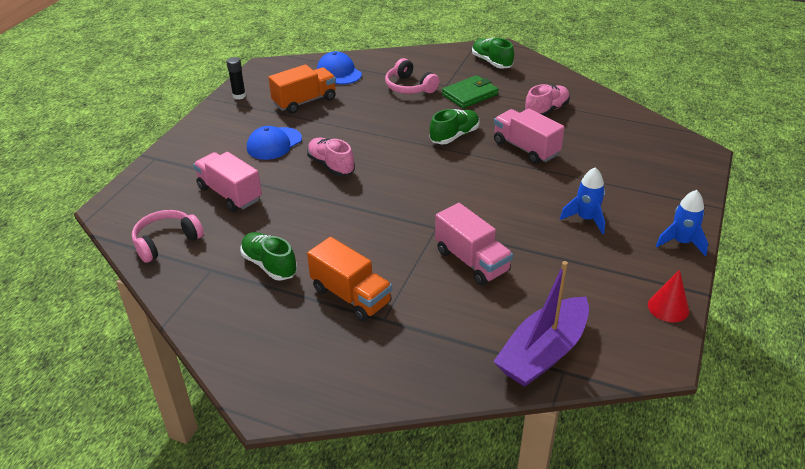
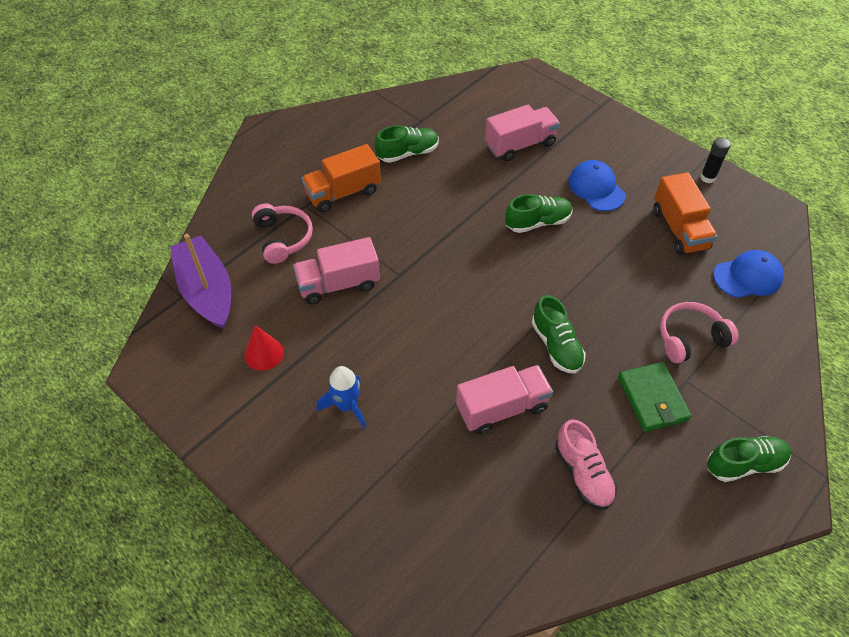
camera: 110 degrees right, 15 degrees up
(166, 242) = (469, 101): pink headphones -> pink headphones (283, 238)
(331, 166) = (537, 222): pink shoe -> green shoe
(668, 307) = (191, 409): red cone -> red cone (264, 353)
(681, 242) = (262, 478): blue rocket -> none

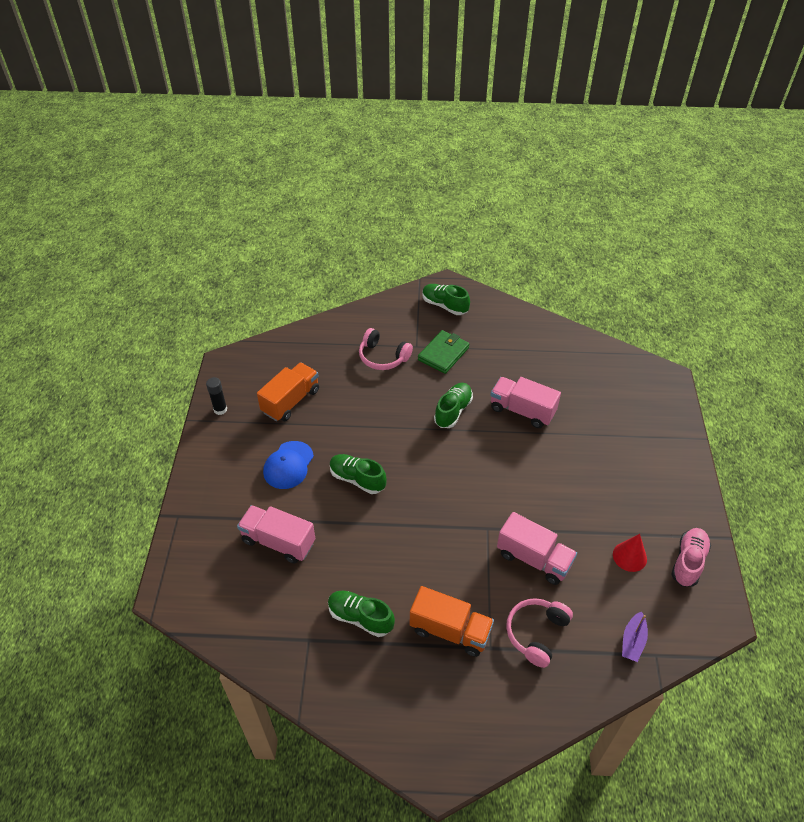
camera: 130 degrees left, 5 degrees down
(207, 291) = (633, 641): purple boat -> purple boat, size x0.48
(346, 406) = (606, 482): blue rocket -> none
(583, 473) = (520, 358): pink shoe -> pink shoe (688, 562)
(747, 276) = (305, 353): blue cap -> none

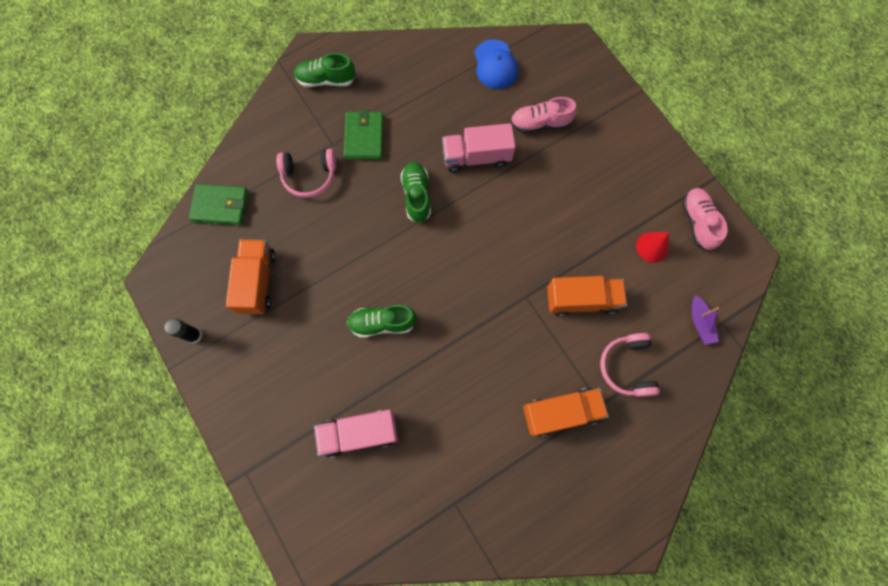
camera: 35 degrees left, 25 degrees up
(288, 465) = (308, 351): blue cap -> blue cap (495, 65)
(305, 342) = (220, 206): none -> green wallet
(360, 617) = (482, 453): green shoe -> none
(534, 559) = (581, 300): pink truck -> orange truck
(594, 416) = (540, 123): none -> pink shoe

